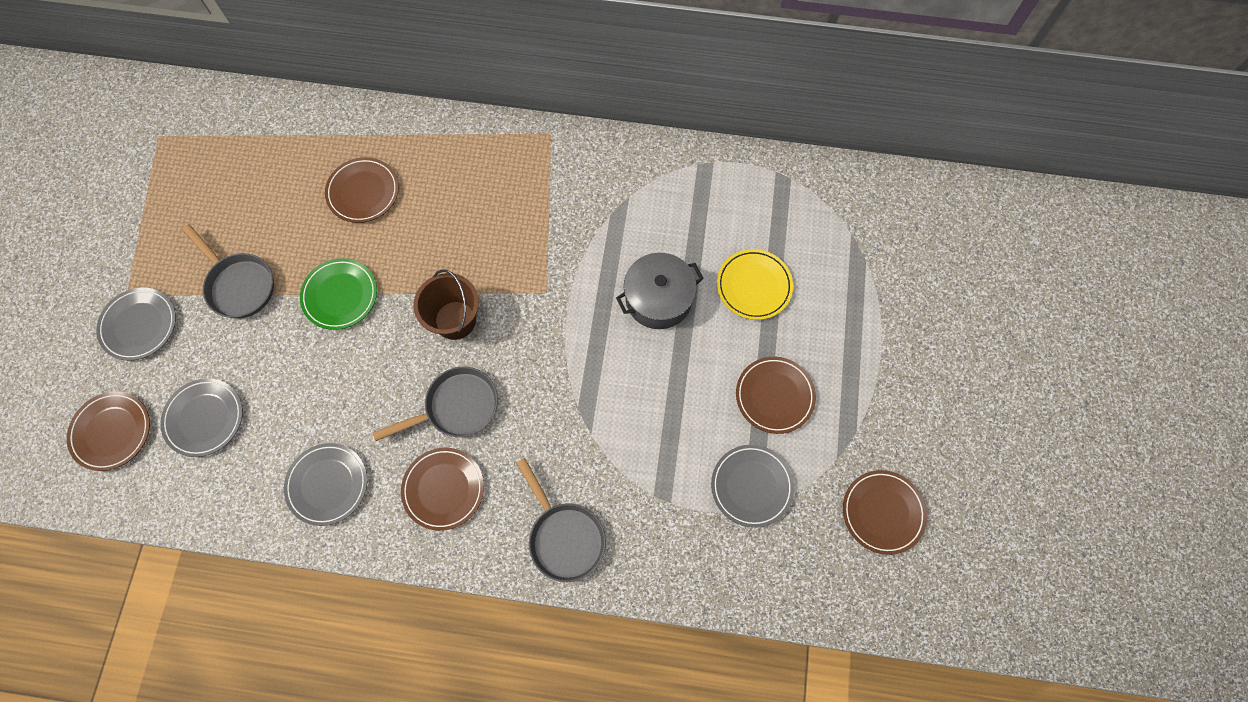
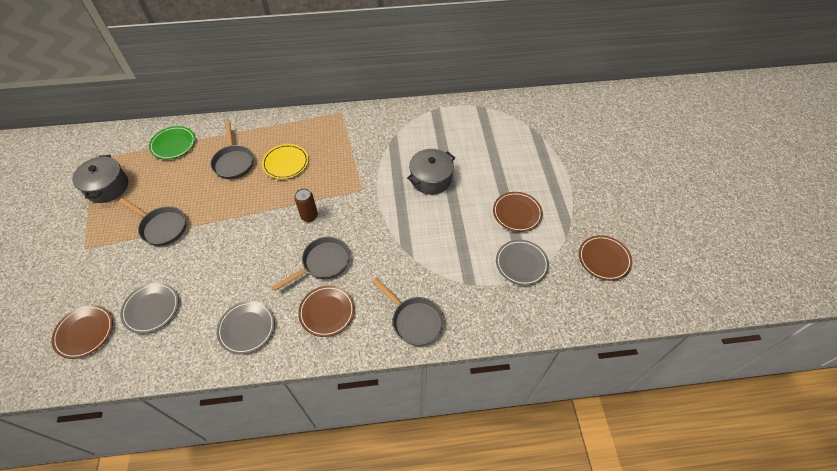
camera: 15 degrees left, 15 degrees down
(139, 325) = (96, 264): grey plate -> none
(172, 193) = (107, 187): none -> grey pot
(340, 295) = (231, 219): green plate -> green plate (173, 144)
(363, 192) = (234, 162): brown plate -> grey pan
(455, 320) = (309, 216): brown bucket -> brown can
(754, 286) = (484, 161): yellow plate -> yellow plate (286, 163)

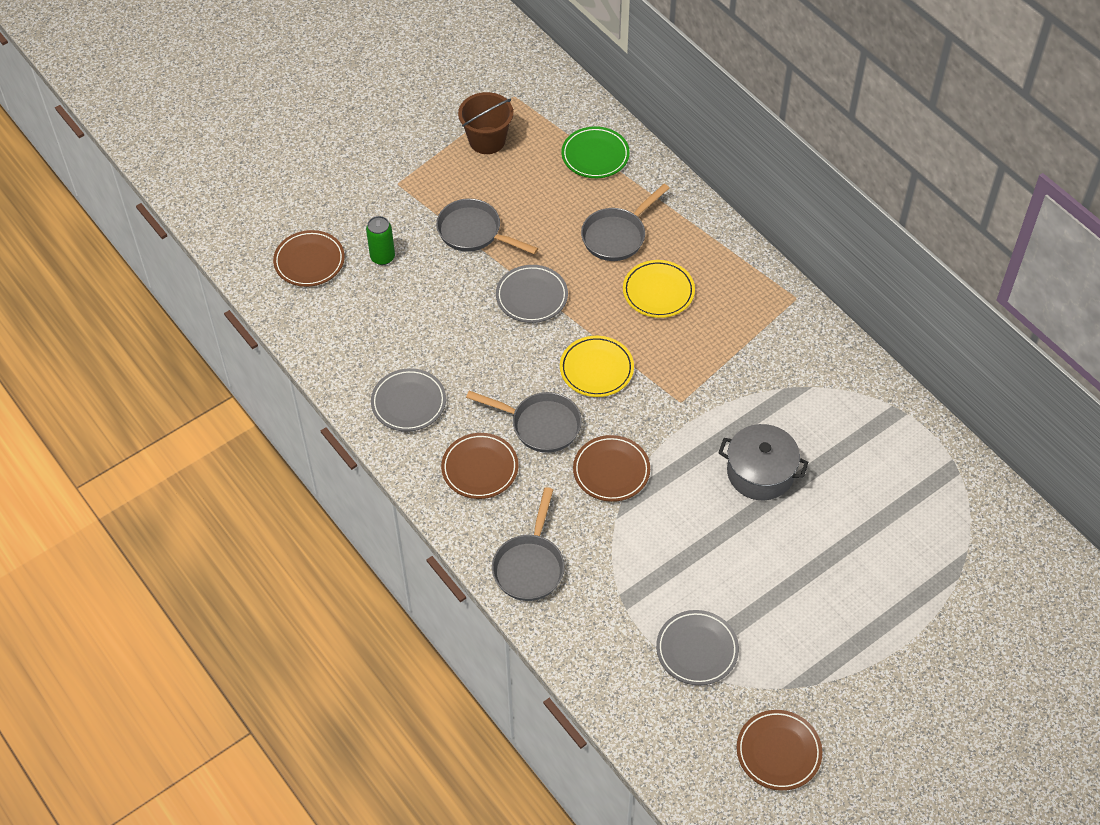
camera: 60 degrees right, 0 degrees up
(107, 187) = (487, 140): grey pot -> brown bucket
(127, 286) = (382, 257): none -> green can
(151, 309) = (372, 299): grey plate -> grey plate (531, 296)
(162, 227) = (474, 232): grey pan -> grey pan turned 120 degrees clockwise
(309, 216) = (596, 369): brown can -> yellow plate
(517, 213) = (779, 607): brown plate -> brown plate (611, 471)

